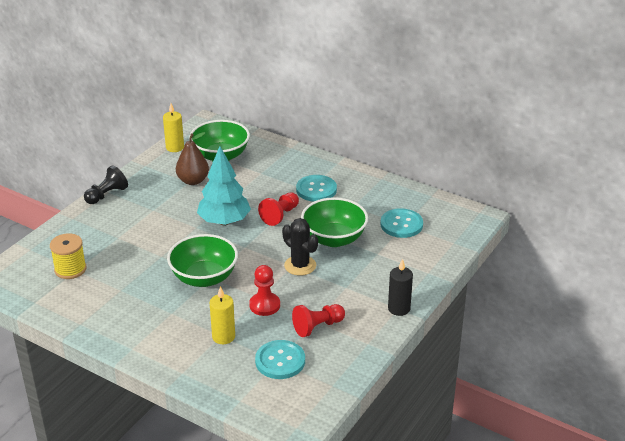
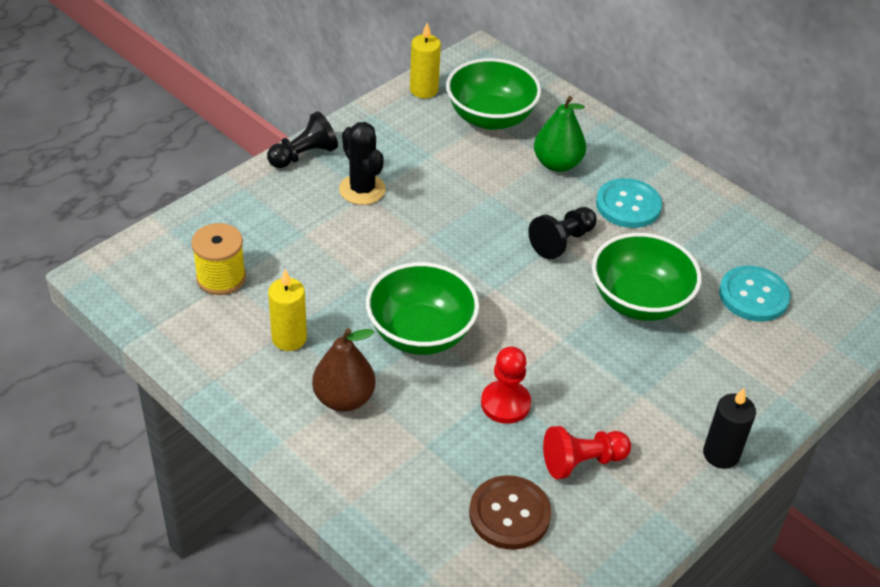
camera: 10 degrees right, 10 degrees up
(193, 181) = (439, 154): brown pear -> brown pear (344, 399)
(223, 337) = (429, 449): yellow candle -> yellow candle (289, 338)
(224, 221) = (472, 236): turquoise tree -> none
(268, 174) = (557, 164): none -> green pear
(280, 215) = (562, 241): red pawn -> black pawn
(280, 361) = (509, 514): turquoise button -> brown button
(300, 265) = (576, 340): black cactus -> black cactus (362, 189)

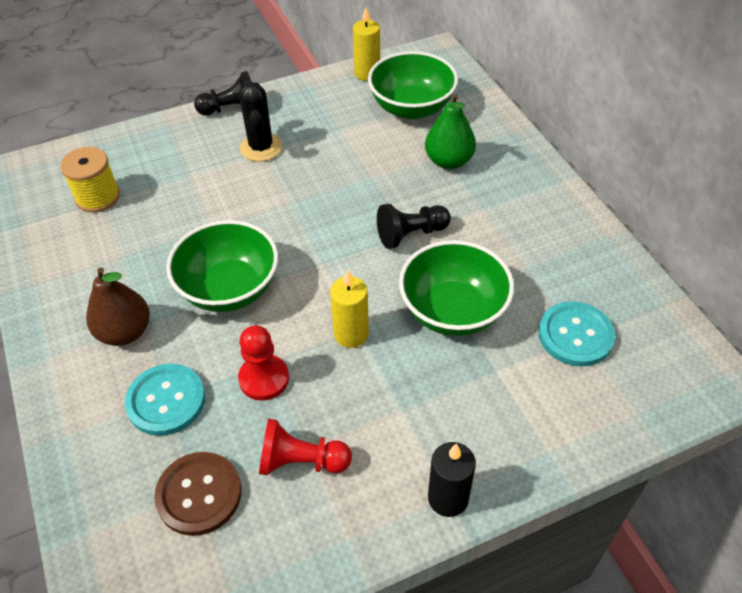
camera: 25 degrees right, 5 degrees up
(289, 338) = (116, 264): yellow candle -> yellow candle (351, 334)
(628, 205) = (495, 214): turquoise button -> turquoise button (166, 401)

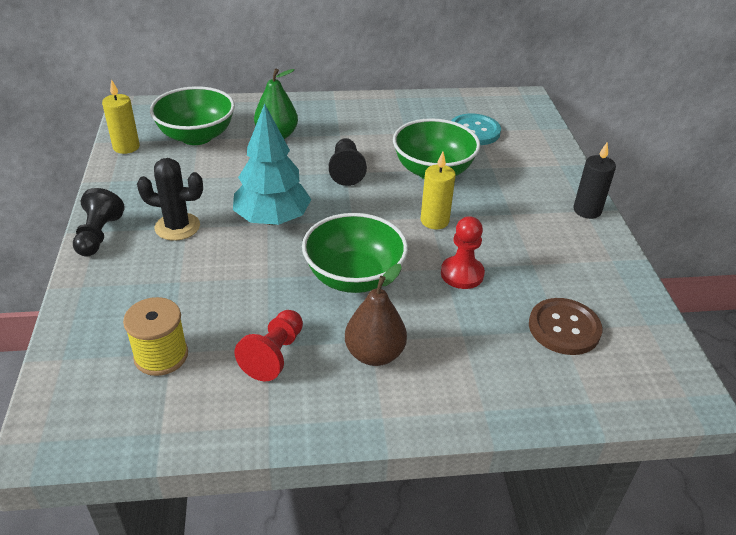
camera: 75 degrees left, 10 degrees down
(166, 401) = (466, 335): turquoise button -> none
(297, 204) = (272, 219): none -> turquoise tree
(301, 461) = (545, 268): red pawn -> red pawn (274, 355)

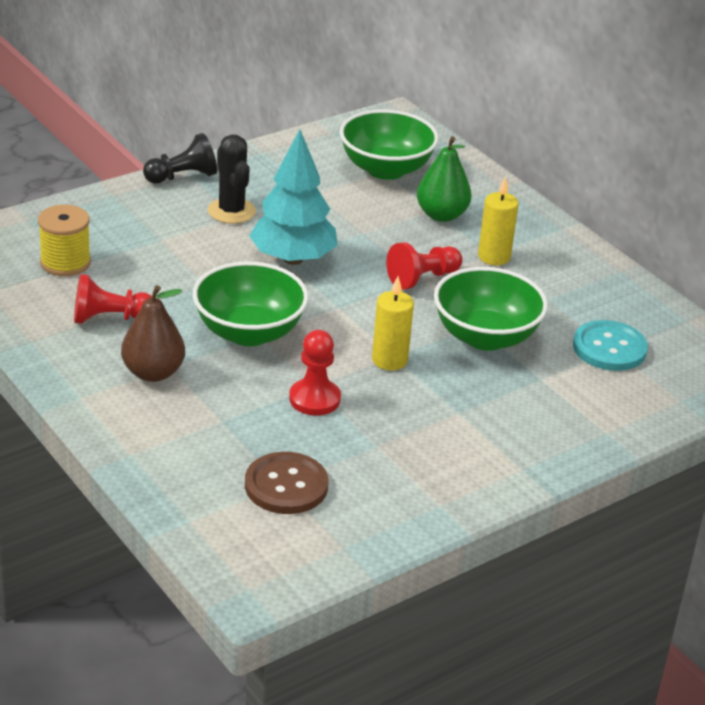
camera: 60 degrees right, 5 degrees down
(126, 147) = (324, 139): yellow candle -> yellow candle (494, 257)
(346, 171) = (422, 278): black pawn -> red pawn
(587, 210) = (523, 470): black candle -> none

